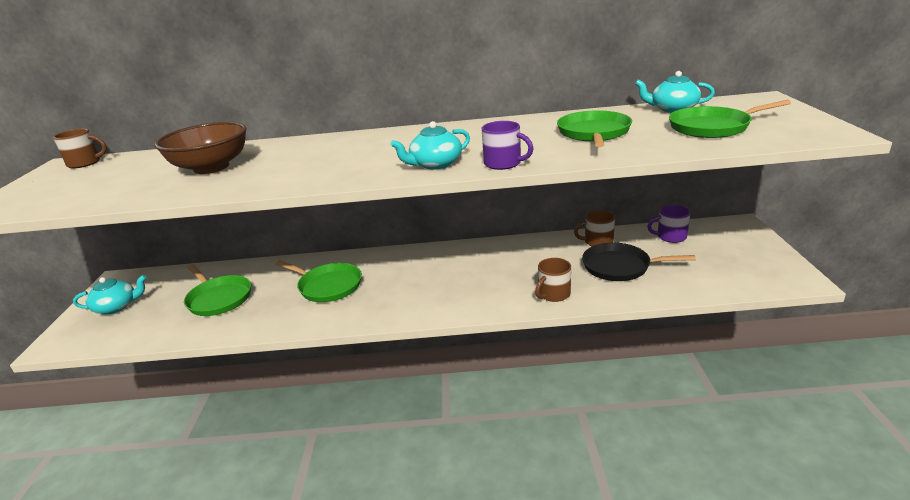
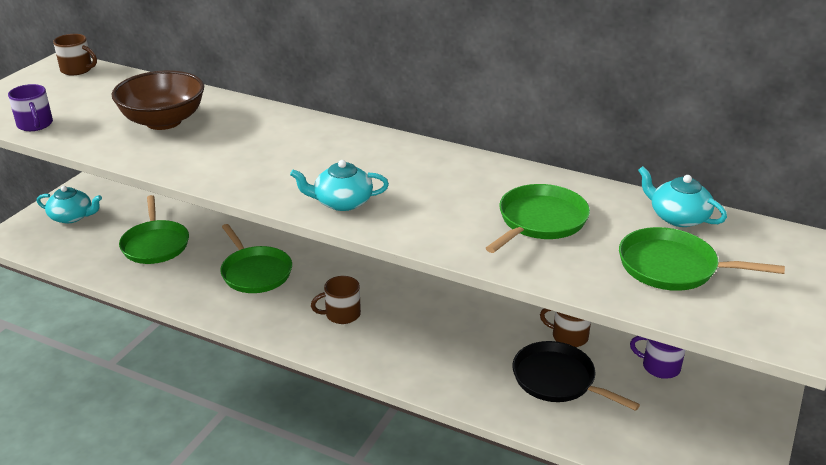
camera: 25 degrees right, 5 degrees up
(504, 163) = (400, 229): purple mug -> purple mug (35, 124)
(553, 294) = (453, 381): brown mug -> brown mug (341, 314)

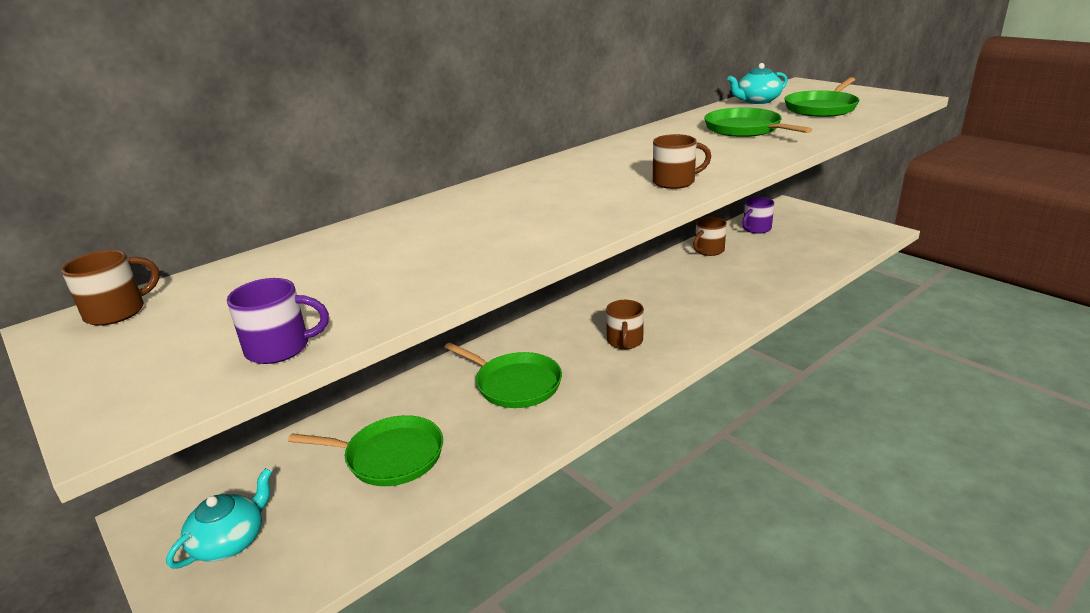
camera: 65 degrees left, 5 degrees down
(163, 121) = (396, 254): brown bowl -> none
(255, 272) = (515, 384): green pan -> green pan turned 45 degrees clockwise
(342, 202) = (675, 182): turquoise teapot -> brown mug
(557, 379) = (759, 263): black pan -> none

